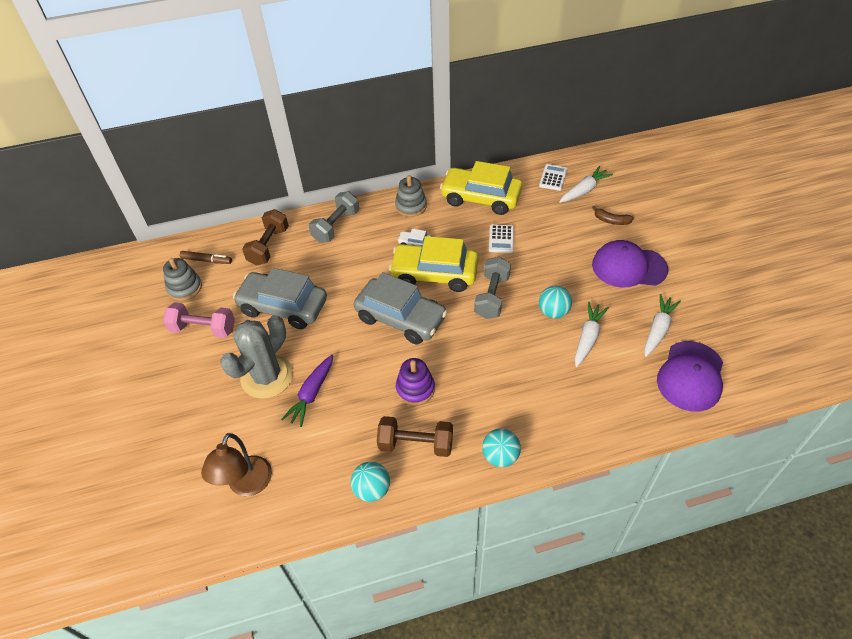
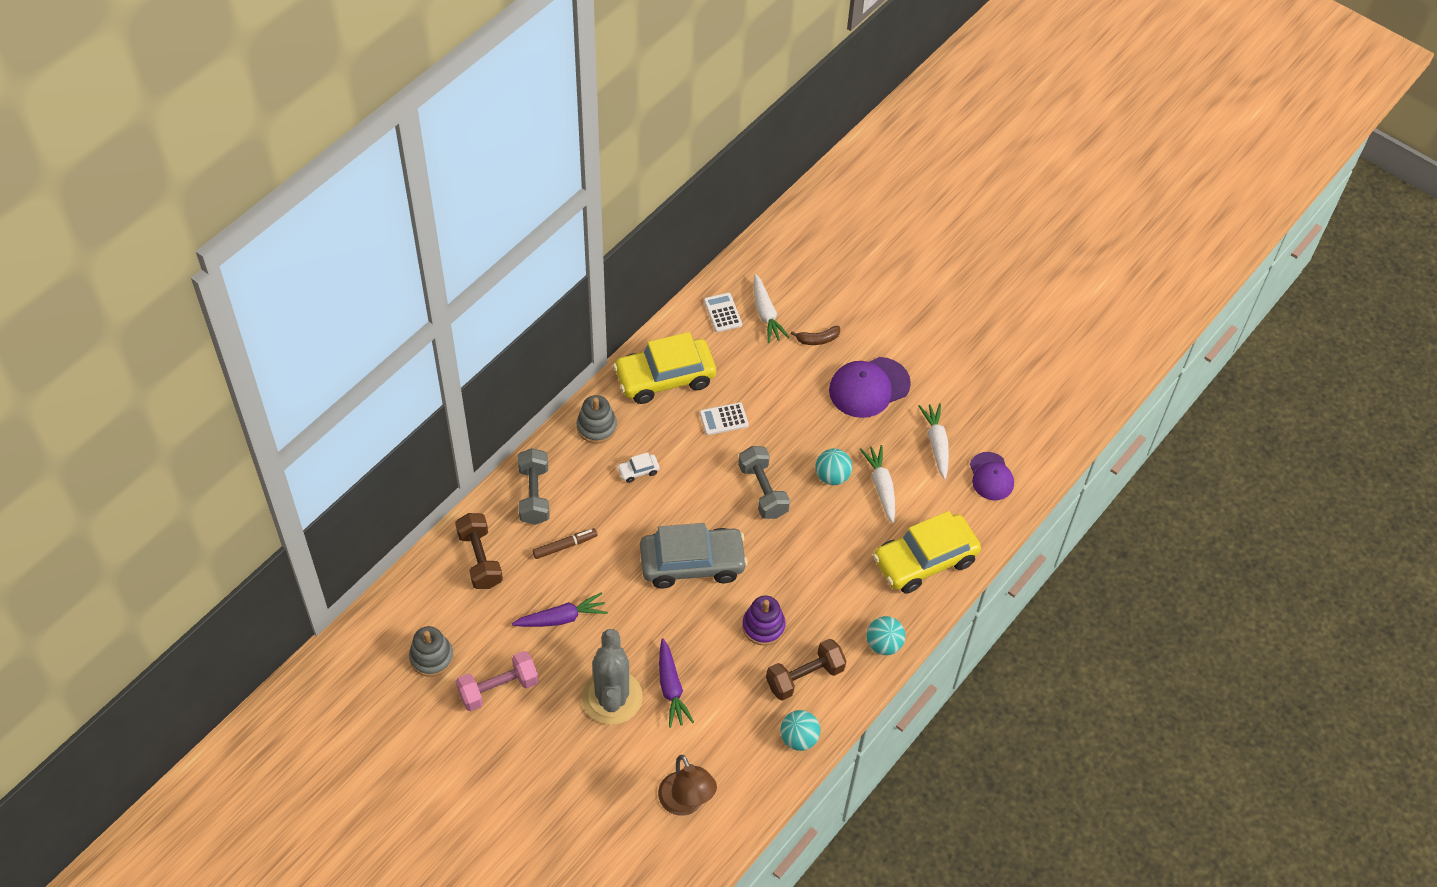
camera: 40 degrees left, 5 degrees up
(207, 260) = (424, 613): brown marker -> brown marker (565, 546)
(283, 307) = (561, 618): grey car -> purple carrot
(434, 274) = (687, 496): yellow car -> yellow car (924, 561)
(501, 239) = (723, 419): white calculator -> white calculator turned 105 degrees clockwise
(584, 190) = (766, 314): white carrot -> white carrot turned 150 degrees clockwise
(691, 376) = (991, 476): purple cap -> purple cap, size x0.65

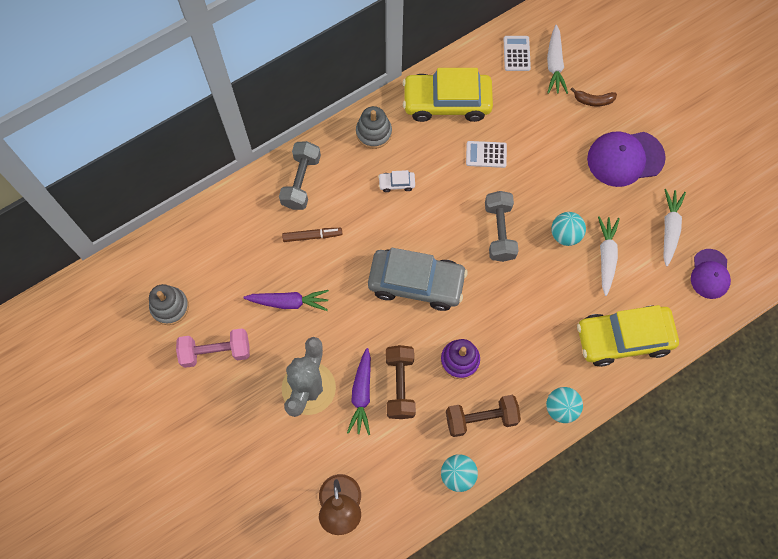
camera: 20 degrees right, 15 degrees up
(480, 559) = (237, 228): brown dumbbell -> brown dumbbell (400, 385)

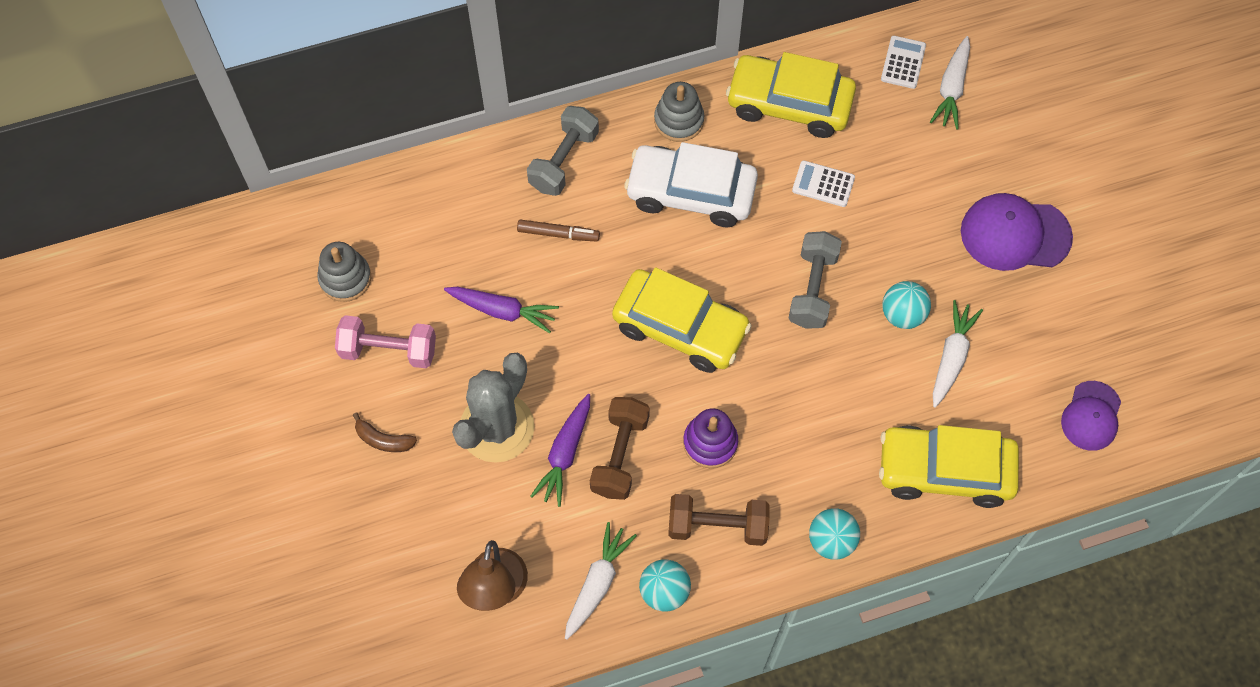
camera: 15 degrees right, 5 degrees down
(396, 183) = (690, 193): white car -> white car, size x2.50
(416, 283) = (680, 328): grey car -> yellow car
(593, 100) = (992, 148): brown banana -> brown banana (383, 440)
(669, 229) = (1051, 342): white carrot -> white carrot (597, 583)

